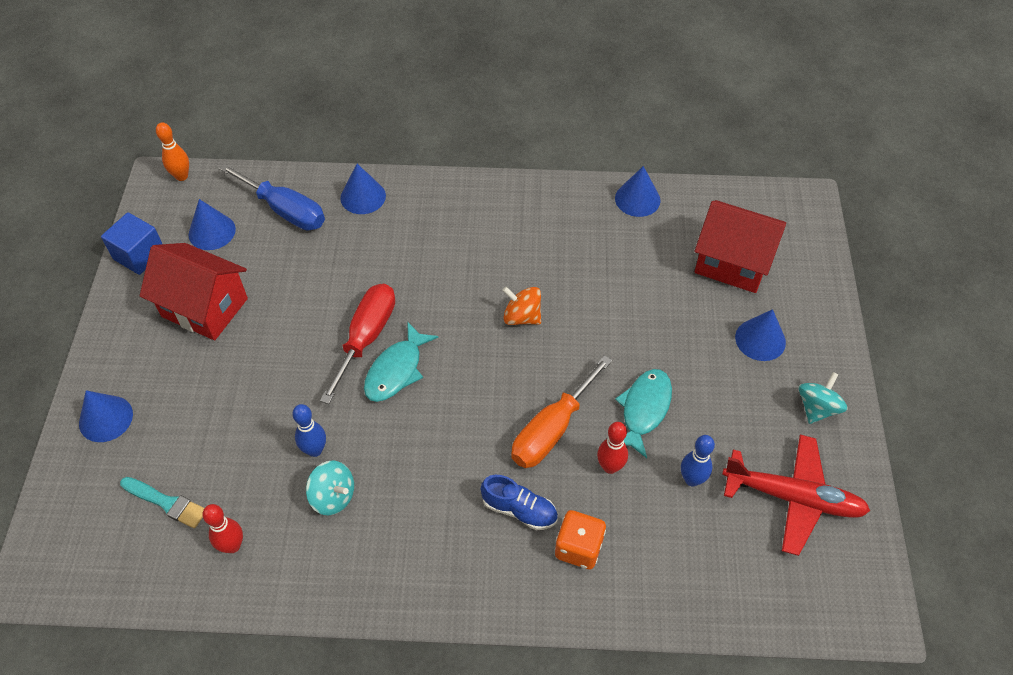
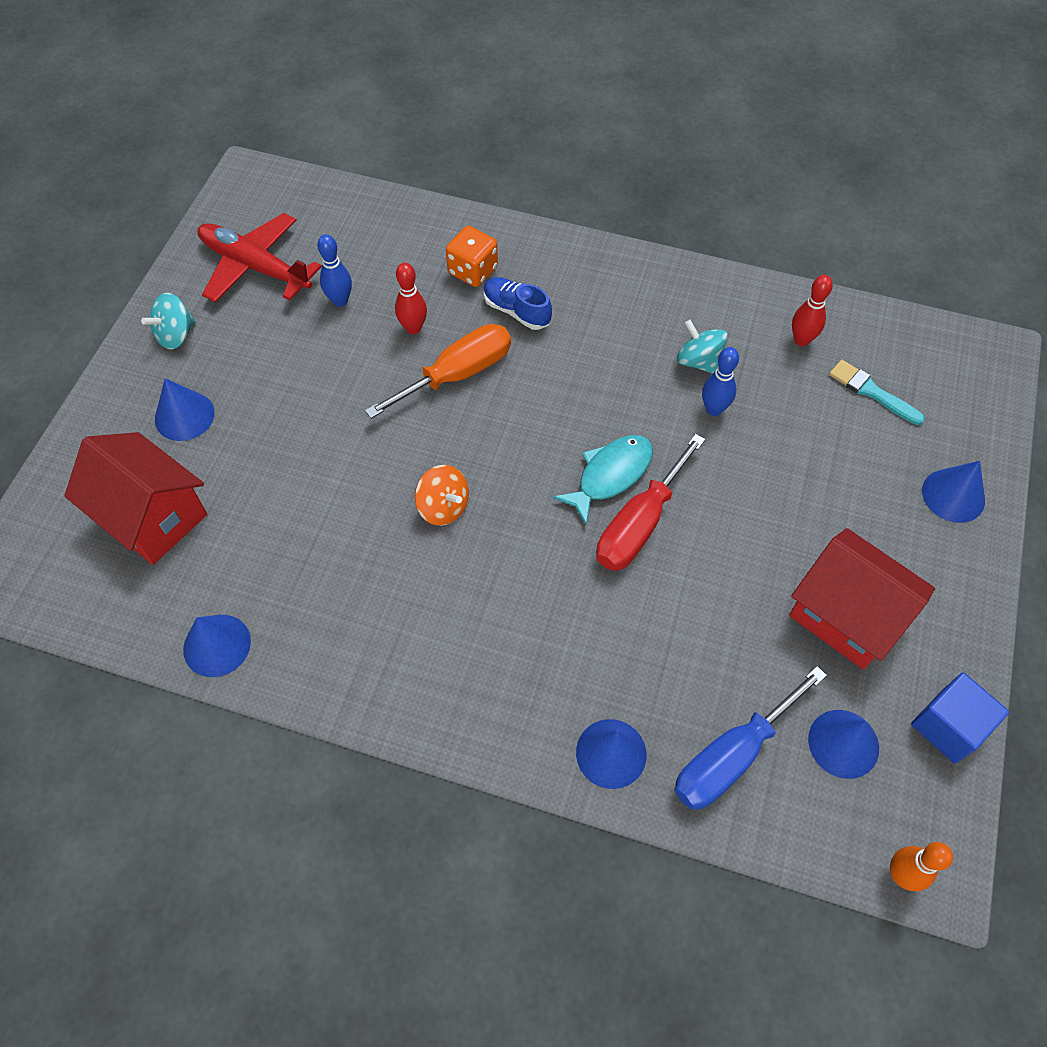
camera: 165 degrees left, 5 degrees up
(285, 210) = (732, 756): blue screwdriver -> blue screwdriver turned 90 degrees counterclockwise
(644, 409) = (352, 372): turquoise fish -> none

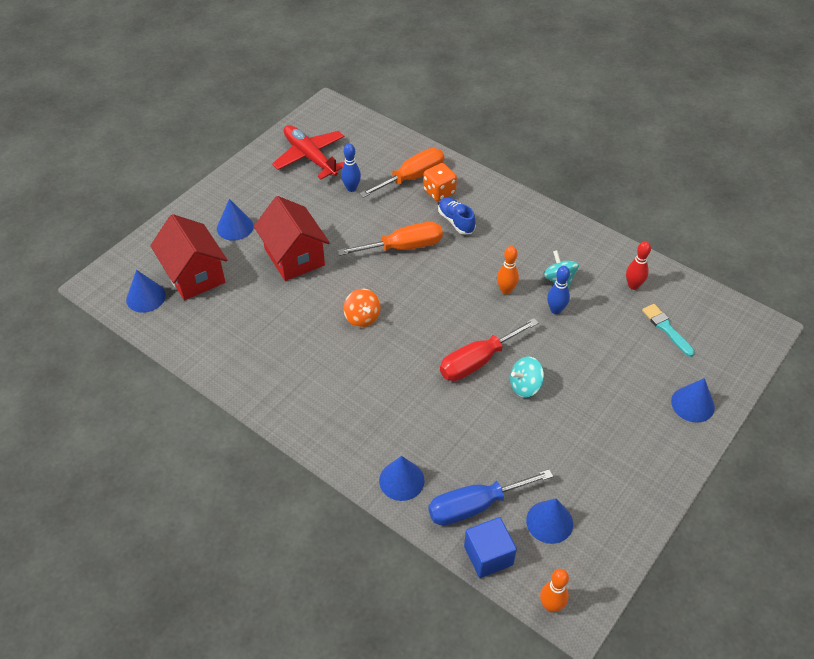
camera: 20 degrees right, 10 degrees down
(176, 335) = (249, 182): turquoise spinning top -> turquoise spinning top (525, 386)
(217, 645) = (201, 352): blue cone -> blue cone (146, 297)
(413, 328) = (388, 214): red bowling pin -> none
(423, 258) = (412, 177): none -> orange screwdriver
(610, 475) = (472, 329): turquoise fish -> none
(632, 399) = (506, 290): none -> orange bowling pin
(846, 615) = (586, 451): red house -> red house (294, 257)
(948, 726) = (623, 534): blue cube -> blue cube (488, 555)

